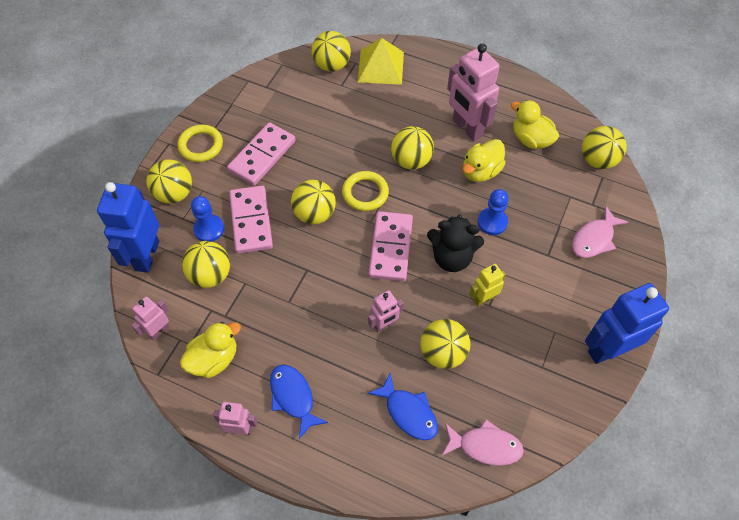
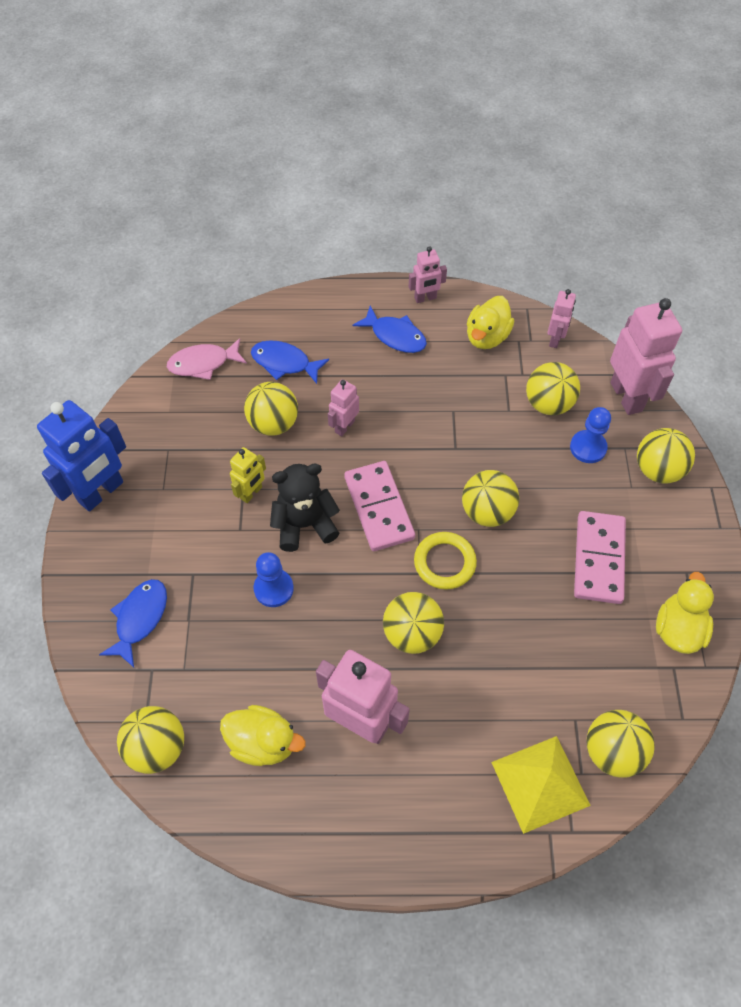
camera: 155 degrees right, 0 degrees up
(146, 255) = (626, 396): blue robot -> pink robot
(201, 145) = (681, 541): yellow ring -> none
(251, 221) = (550, 474): pink domino -> none
(481, 171) = (314, 656): yellow duck -> yellow duck (678, 629)
(594, 239) = (140, 619): pink fish -> blue fish

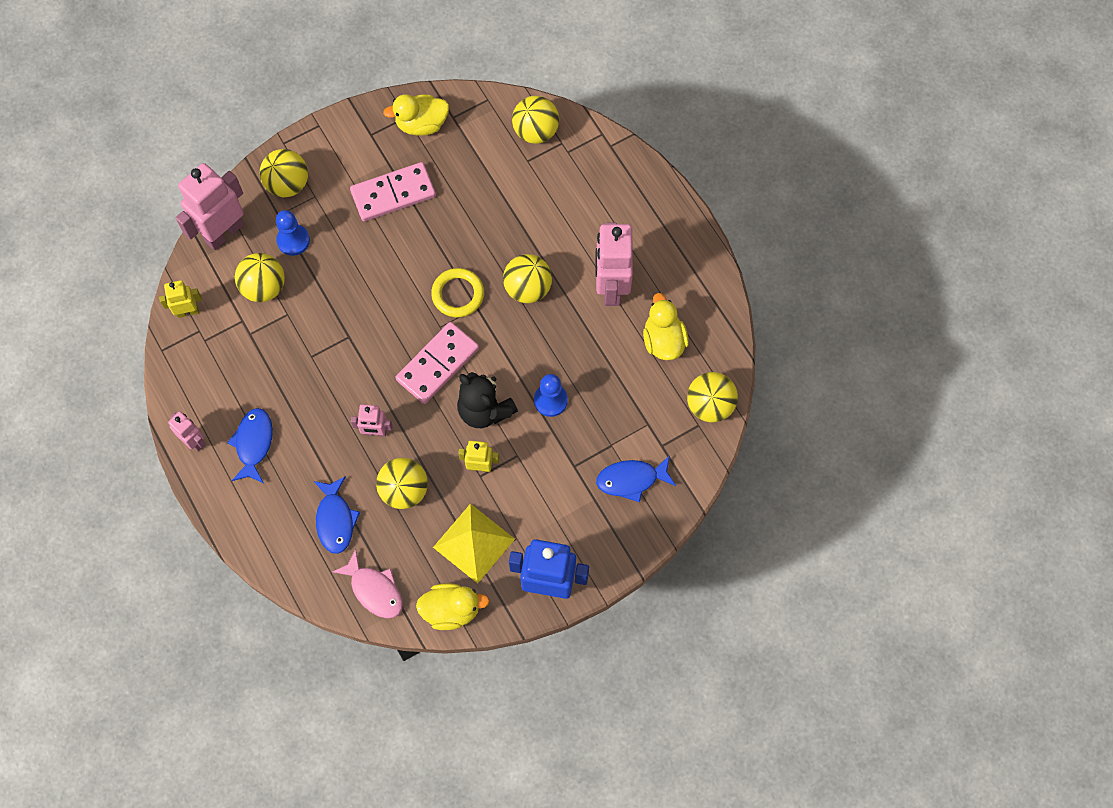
camera: 120 degrees left, 10 degrees up
(487, 337) = (214, 367): yellow duck -> yellow duck (451, 610)
(487, 512) = (396, 286): yellow ball -> none
(540, 783) = (583, 163): yellow pyramid -> yellow pyramid (474, 543)
(555, 339) = (188, 311): pink robot -> yellow robot

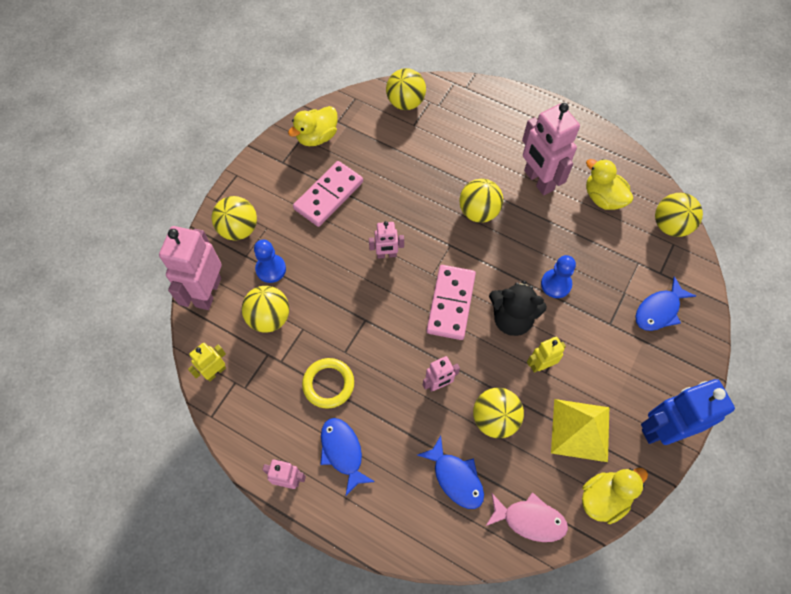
camera: 30 degrees left, 5 degrees down
(409, 284) = (386, 255): none -> pink robot
(458, 294) = (429, 243): yellow ring -> yellow ring (328, 384)

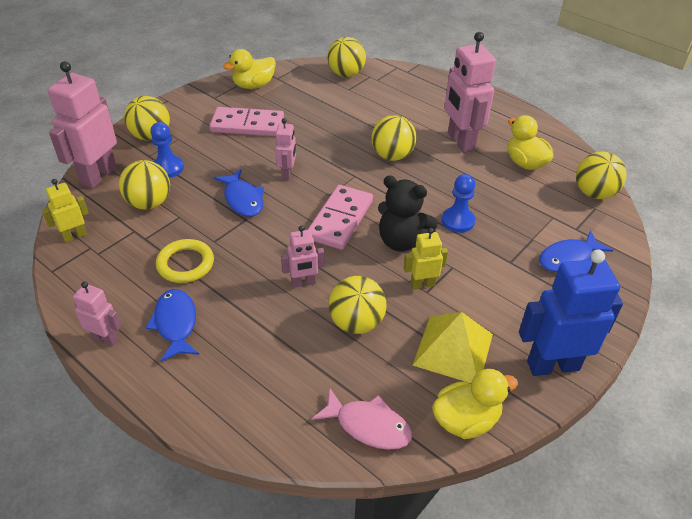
camera: 10 degrees right, 20 degrees down
(328, 195) = (247, 125): pink domino -> pink domino turned 45 degrees clockwise
(386, 255) = (287, 174): pink robot -> pink robot turned 90 degrees counterclockwise
(455, 478) = (293, 369): blue fish -> blue fish (242, 199)

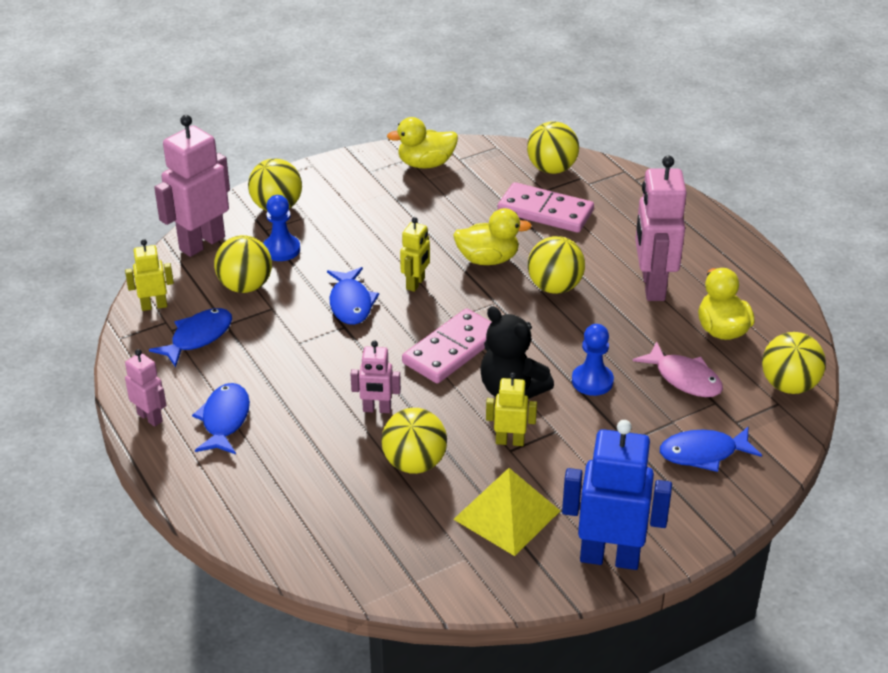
camera: 20 degrees right, 5 degrees down
(124, 255) = (198, 337): none -> blue fish
(185, 264) = (258, 361): yellow ring -> none
(247, 125) = (395, 214): pink domino -> pink domino (545, 211)
(287, 174) = (416, 284): pink robot -> yellow robot
(368, 426) = (377, 563): pink fish -> pink fish (684, 378)
(466, 420) = (481, 584): yellow duck -> yellow duck (488, 259)

